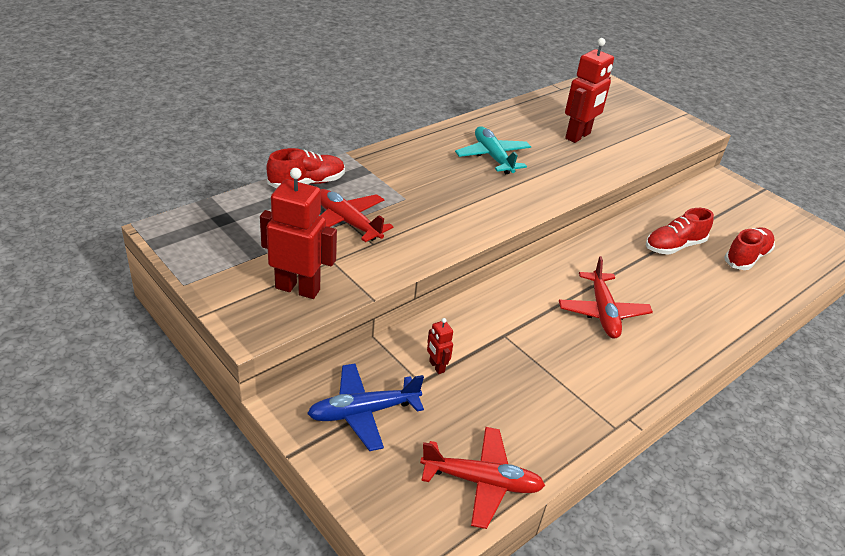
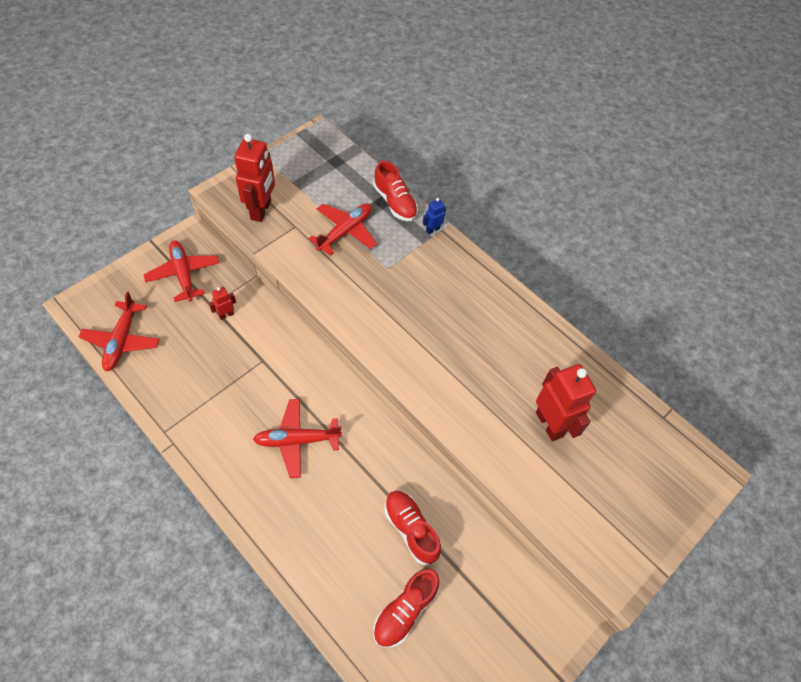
camera: 85 degrees right, 20 degrees up
(353, 164) = (432, 229): none -> blue robot
(363, 412) = (184, 274): blue plane -> red plane
(493, 157) = (477, 337): turquoise plane -> none
(578, 136) = (549, 424): red robot -> red robot turned 150 degrees counterclockwise
(746, 257) = (405, 610): red shoe -> red shoe turned 90 degrees clockwise

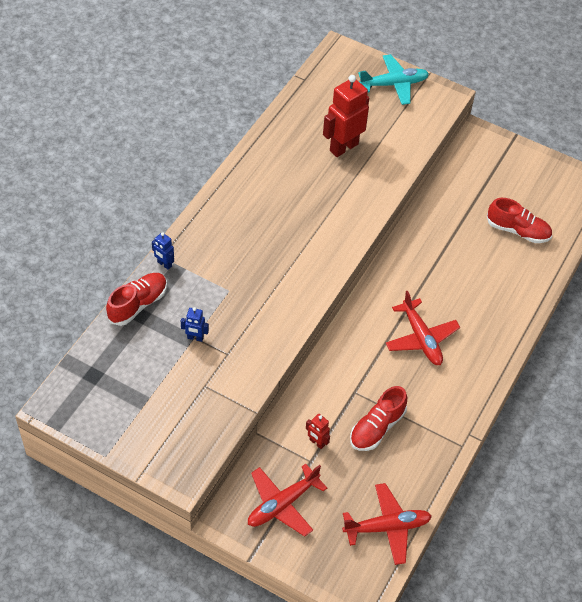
camera: 105 degrees left, 5 degrees down
(261, 210) = (194, 425): red robot -> none
(345, 232) = (195, 338): red plane -> blue robot
(411, 529) = (457, 240): red shoe -> red shoe (377, 427)
(647, 519) = (394, 84): none -> turquoise plane

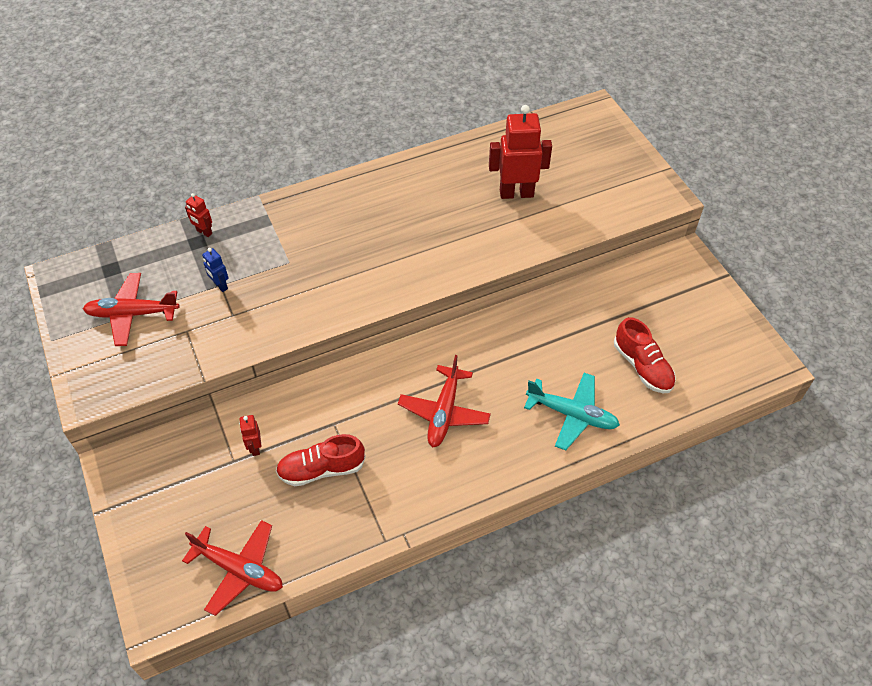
camera: 40 degrees right, 0 degrees up
(138, 304) = (204, 232): red shoe -> red robot
(164, 264) = (258, 211): blue robot -> none
(282, 504) = (171, 483): red plane -> red plane (132, 314)
(394, 84) = (621, 162): turquoise plane -> turquoise plane (572, 415)

